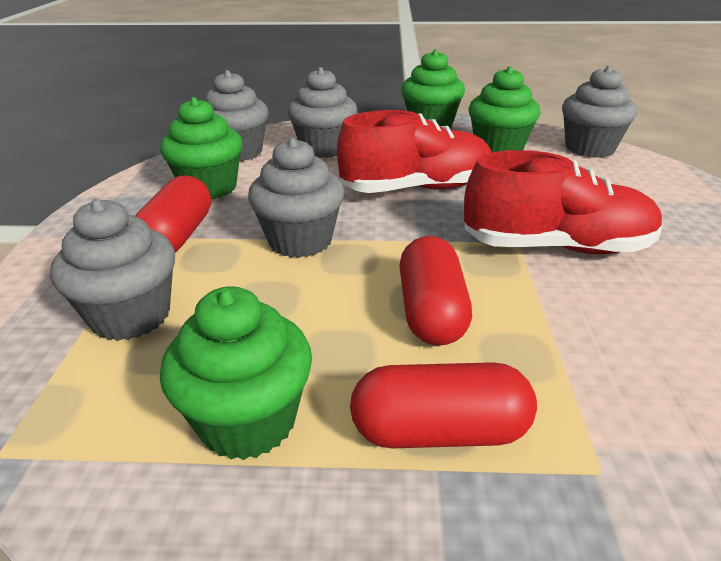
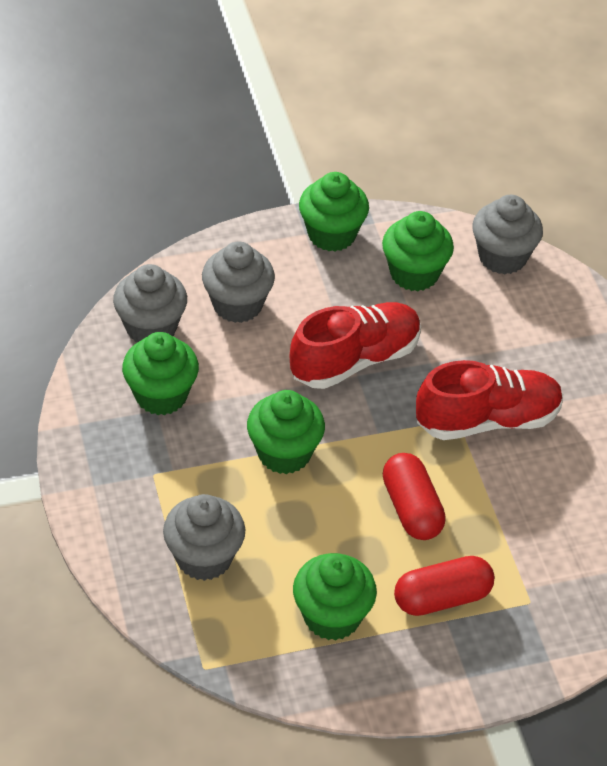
camera: 20 degrees left, 15 degrees up
(178, 236) = (178, 468): red capsule -> none
(300, 241) = (284, 453): grey cupcake -> green cupcake

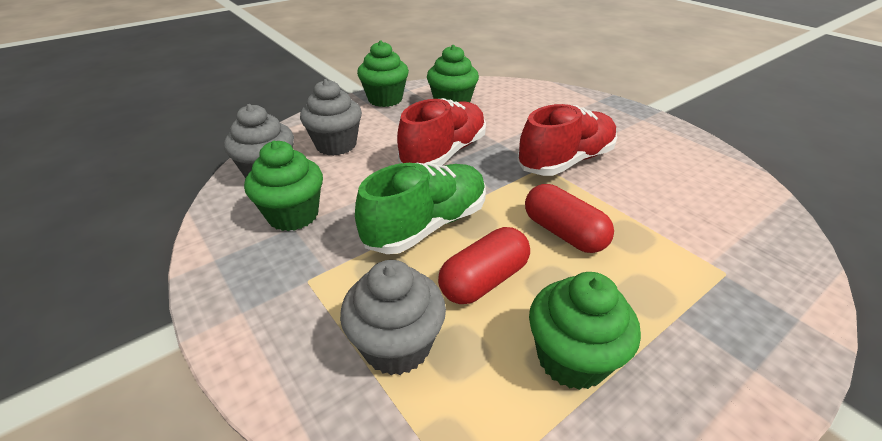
camera: 20 degrees left, 10 degrees down
(284, 453) = (427, 225): green cupcake -> green shoe
(442, 598) = (655, 297): red capsule -> red capsule (484, 280)
(502, 257) = (499, 87): grey cupcake -> none

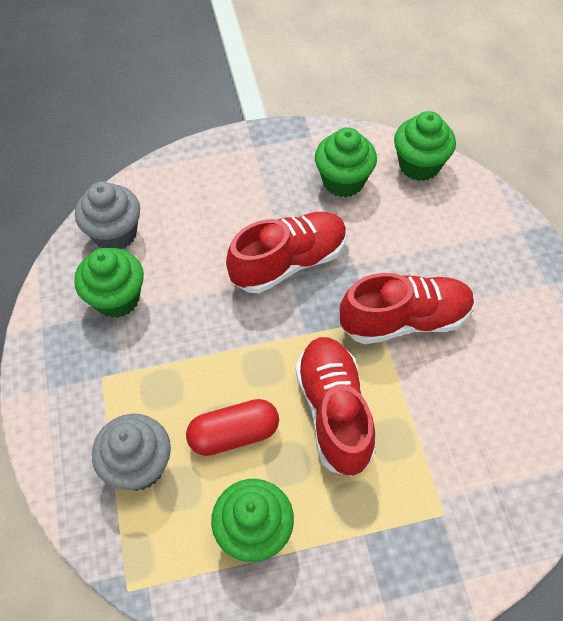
camera: 25 degrees right, 20 degrees up
(336, 145) = (191, 211): grey cupcake -> none
(385, 99) = (275, 147): green cupcake -> green cupcake (419, 165)
(427, 225) = (221, 355): green shoe -> none
(563, 233) = (334, 412): red capsule -> red shoe

